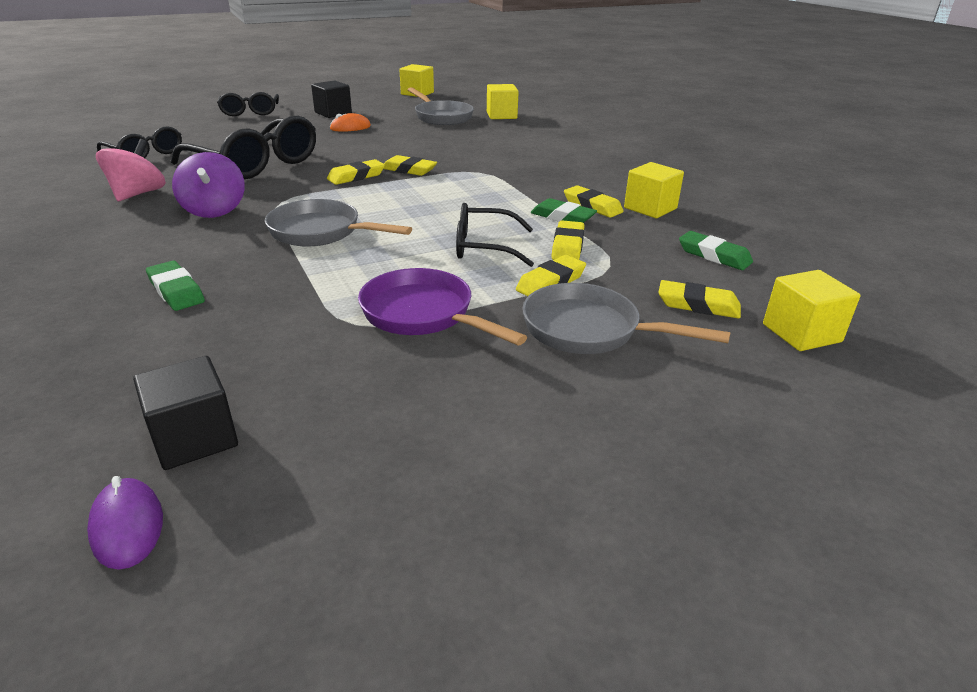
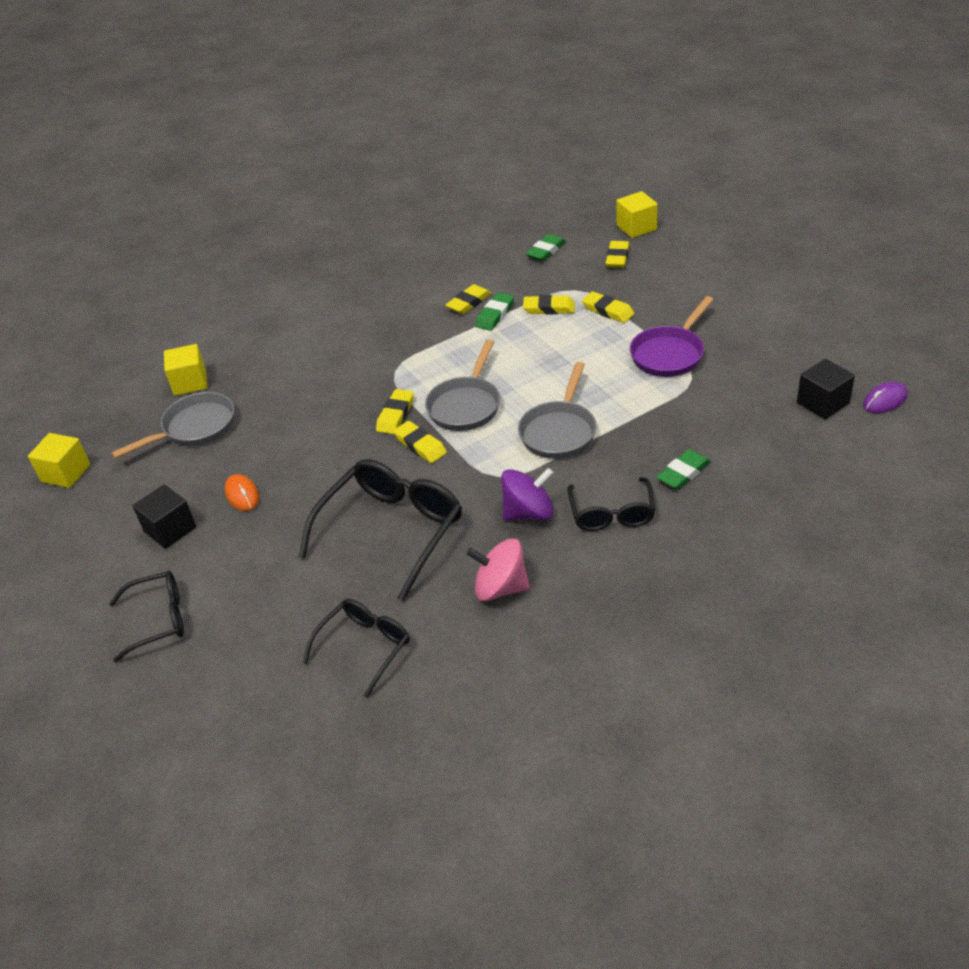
camera: 90 degrees left, 10 degrees up
(483, 247) = (561, 345): black glasses -> black glasses (612, 514)
(589, 330) = (662, 292): grey pan -> grey pan (466, 405)
(650, 208) = (467, 276): yellow cube -> none

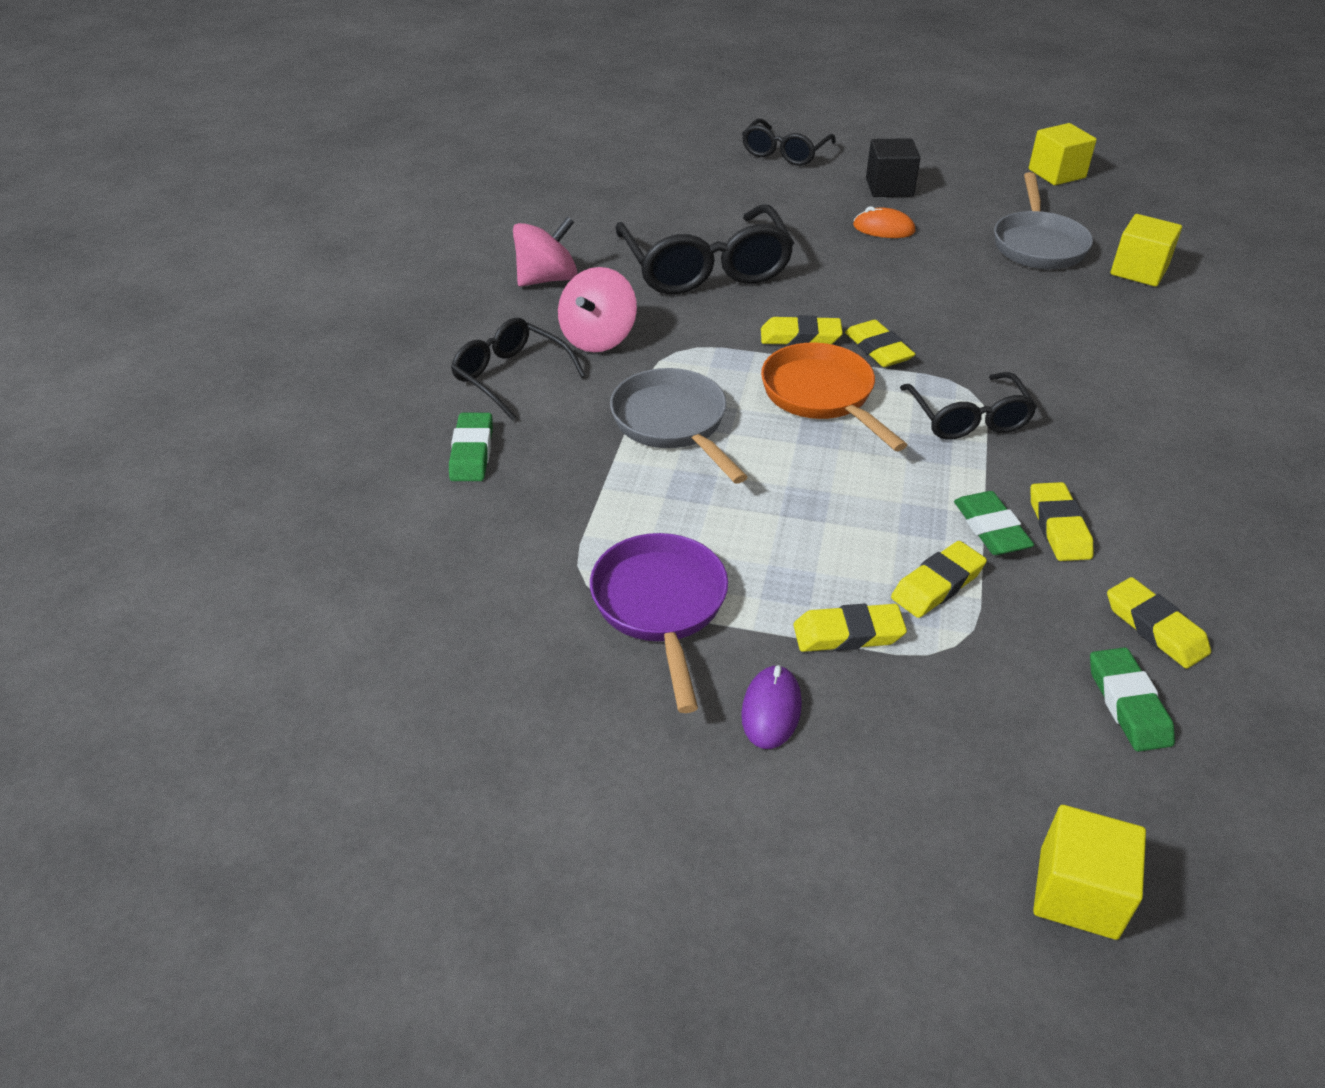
camera: 130 degrees right, 0 degrees up
(365, 647) = (606, 205): black glasses -> black glasses (968, 419)
(466, 405) = (822, 396): grey pan -> orange pan
(529, 513) = (598, 338): purple spinning top -> pink spinning top
(617, 258) = (993, 770): yellow eraser -> yellow eraser (1155, 628)
(822, 403) = (353, 647): black cube -> none
(885, 400) = (253, 707): purple mouse -> purple mouse (771, 710)

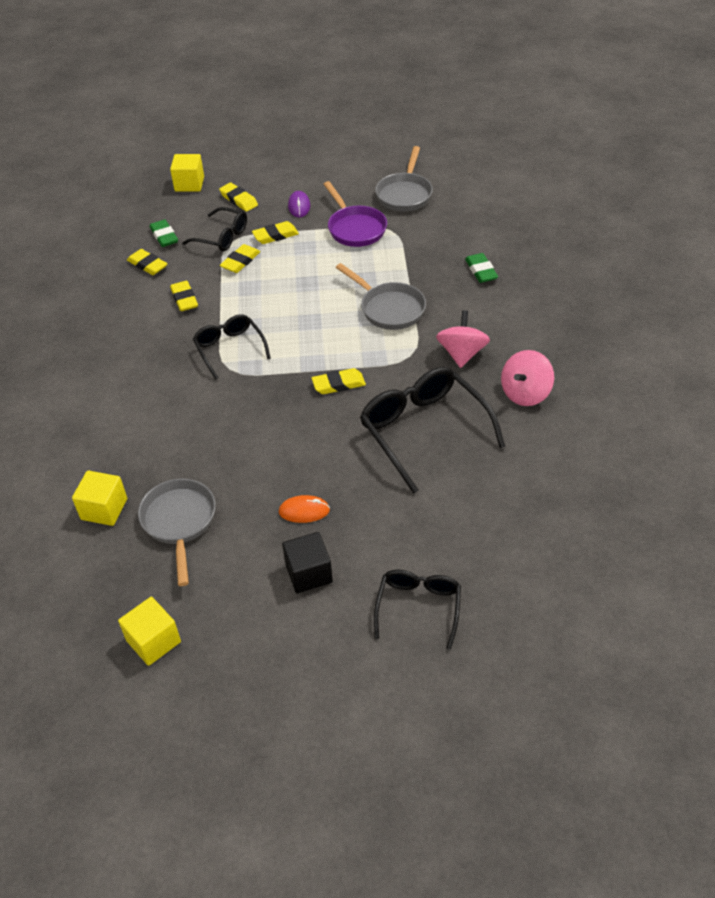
camera: 165 degrees right, 5 degrees up
(497, 677) = (405, 194): none -> grey pan
(510, 376) = (494, 316): black glasses -> black glasses (222, 237)
(822, 396) = (314, 344): orange pan -> none
(878, 349) = (288, 386): yellow eraser -> yellow eraser (239, 200)
(991, 529) = (217, 291): green eraser -> none

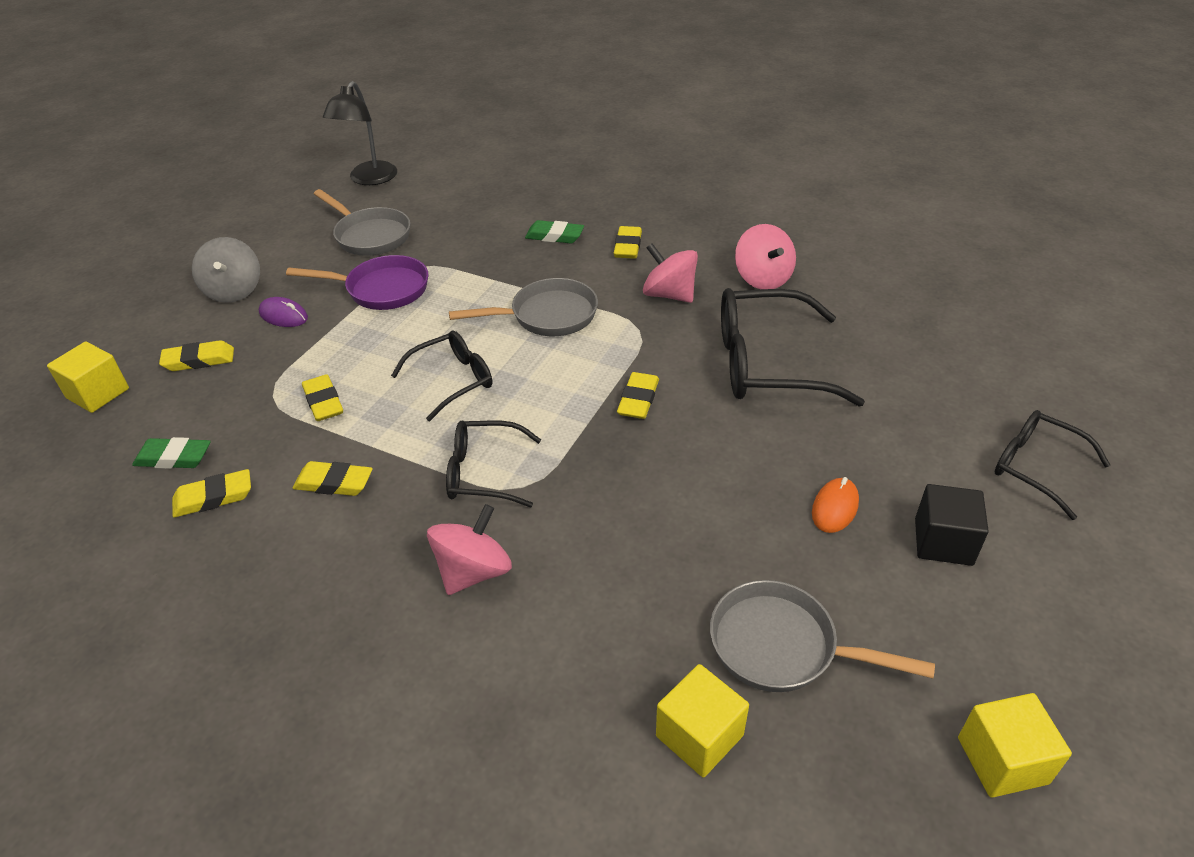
camera: 60 degrees left, 5 degrees down
(158, 380) = (473, 571): none -> pink spinning top
(222, 237) = (253, 401): black glasses -> black glasses (453, 380)
(275, 235) = (313, 354): yellow eraser -> yellow eraser (627, 246)
(305, 176) = (234, 291): none -> grey spinning top
(467, 159) = (369, 179): none -> black lamp

